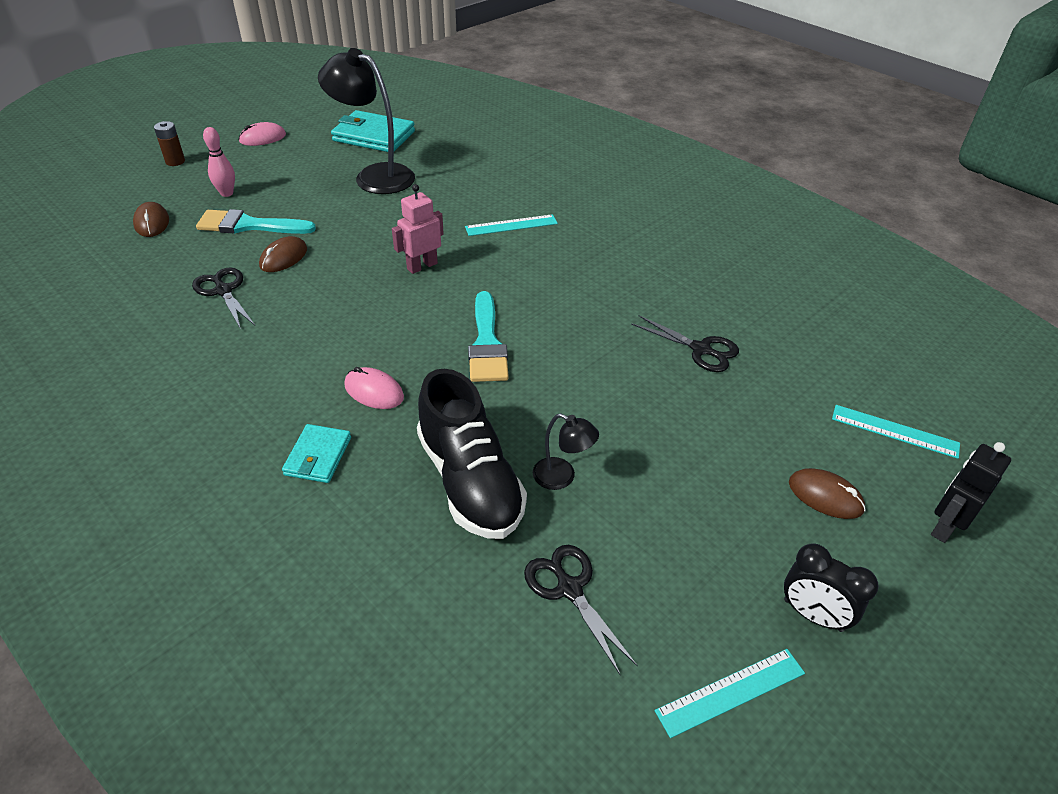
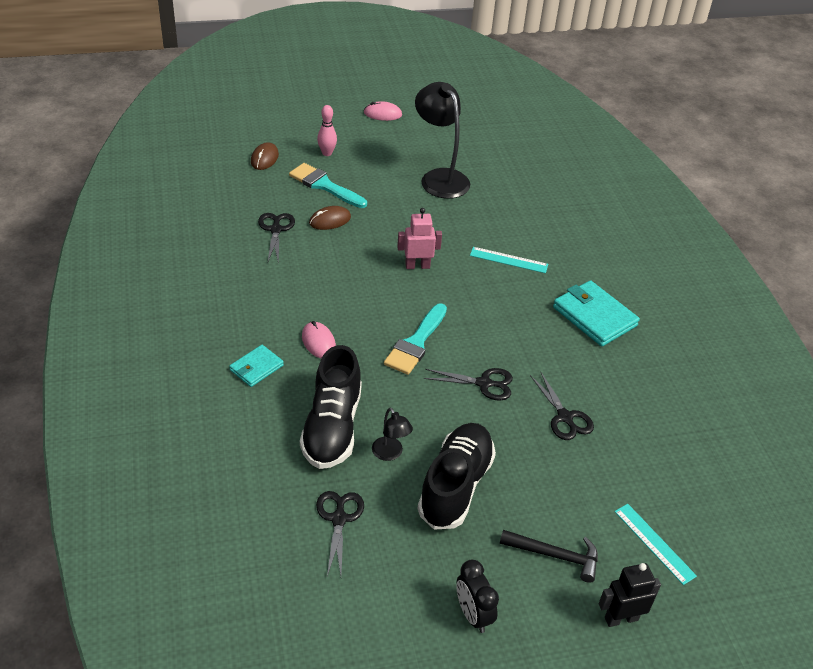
camera: 30 degrees right, 0 degrees up
(175, 161) = (310, 113): brown battery -> none
(374, 136) = (465, 142): turquoise wallet -> turquoise wallet (594, 316)
(593, 353) = (484, 383): none -> black scissors
(662, 476) = (455, 486): none -> black shoe
(730, 691) = (382, 622): turquoise ruler -> none
(825, 496) = (555, 555): brown mouse -> black hammer

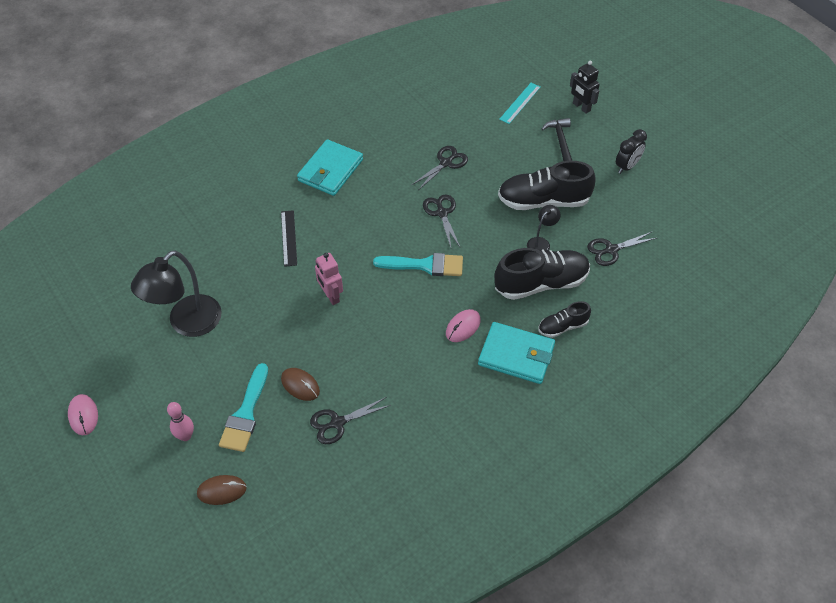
camera: 110 degrees left, 10 degrees up
(256, 368) = (516, 355): turquoise wallet -> turquoise wallet, size x1.73
(263, 420) = (562, 327): none -> black shoe
(509, 260) = (288, 238): turquoise ruler -> black ruler

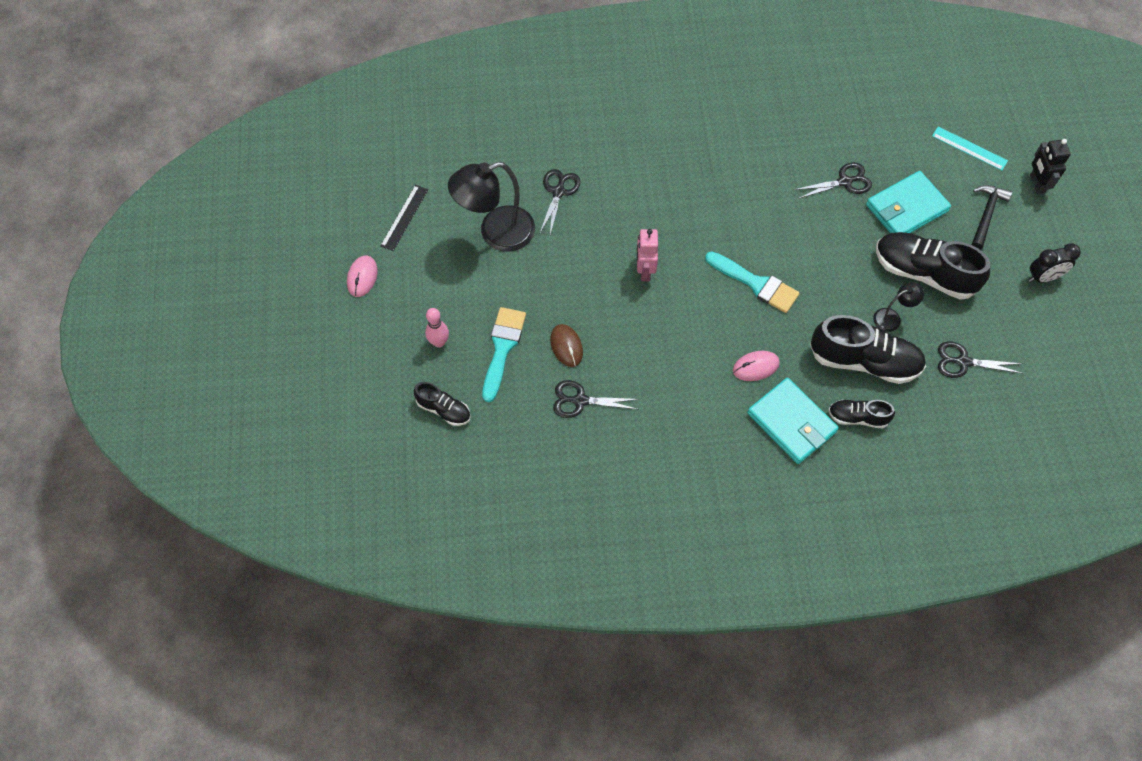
camera: 30 degrees right, 10 degrees up
(222, 491) = (444, 410): brown mouse -> black shoe
(245, 413) = (502, 348): turquoise brush -> turquoise brush turned 150 degrees clockwise
(288, 238) = (637, 190): black ruler -> black ruler (404, 217)
(330, 170) = (720, 135): turquoise wallet -> turquoise wallet (906, 208)
(442, 213) = (807, 236): black scissors -> black scissors (558, 192)
(520, 103) = (969, 148): turquoise ruler -> turquoise ruler turned 60 degrees clockwise

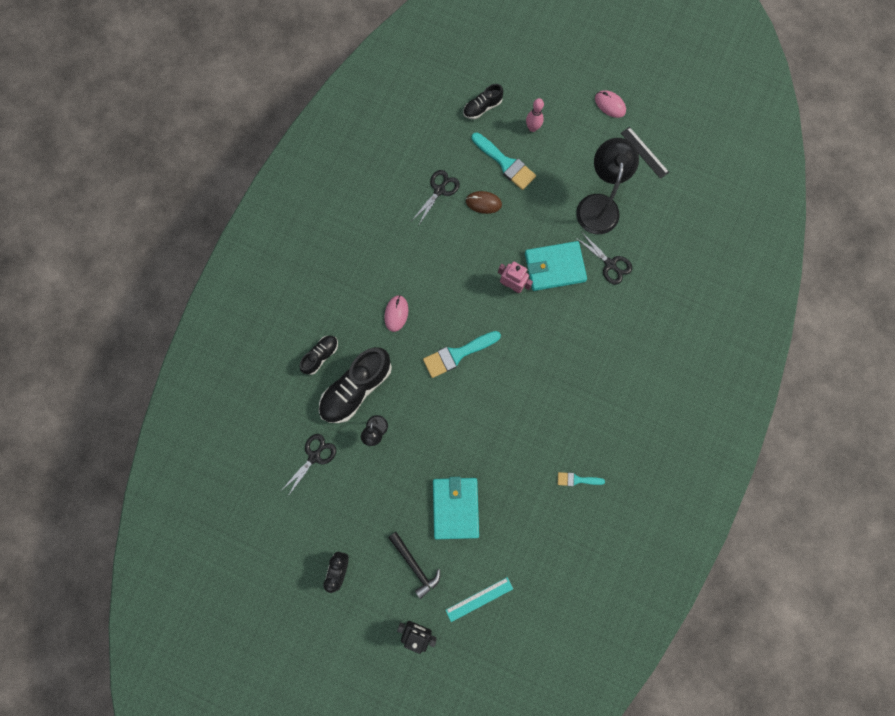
camera: 120 degrees right, 15 degrees up
(791, 422) = (344, 311): turquoise wallet -> turquoise wallet (554, 267)
(800, 122) = (577, 479): none -> turquoise brush
(844, 182) = (504, 476): black scissors -> none
(923, 273) = (396, 480): black shoe -> none

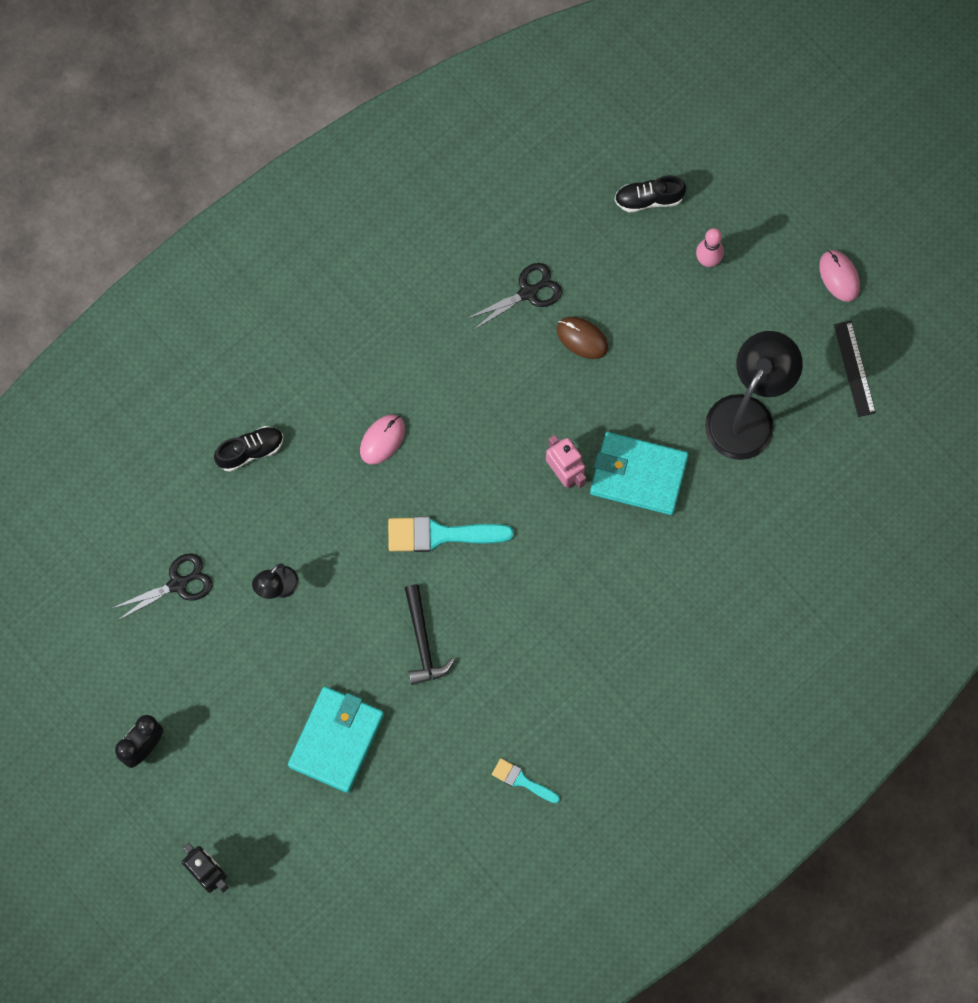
camera: 25 degrees right, 5 degrees down
(356, 388) = (278, 518): black shoe -> none
(415, 565) = (244, 790): black hammer -> black hammer (423, 642)
(479, 599) = (310, 875): turquoise ruler -> none
(505, 163) = (642, 295): turquoise brush -> none
(610, 264) = (721, 506): black scissors -> none

